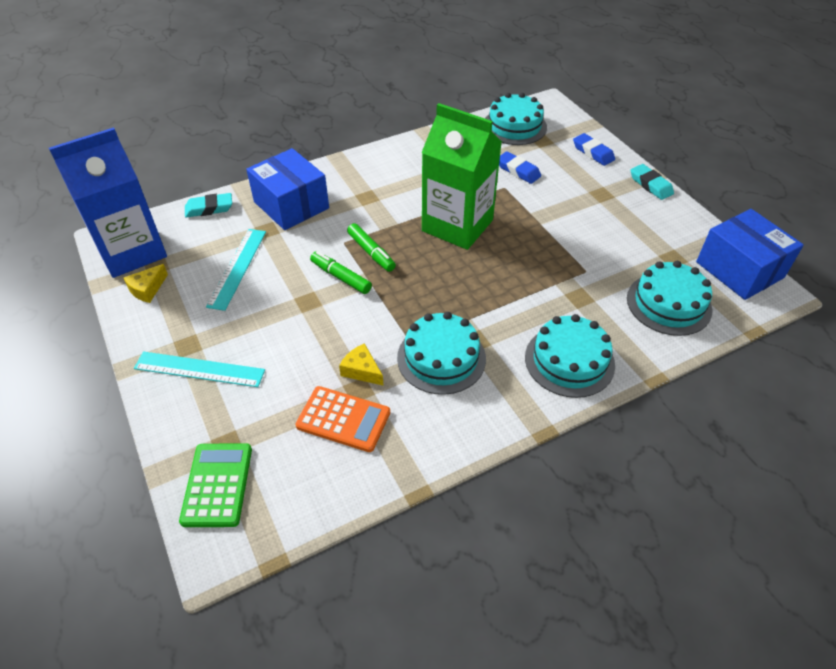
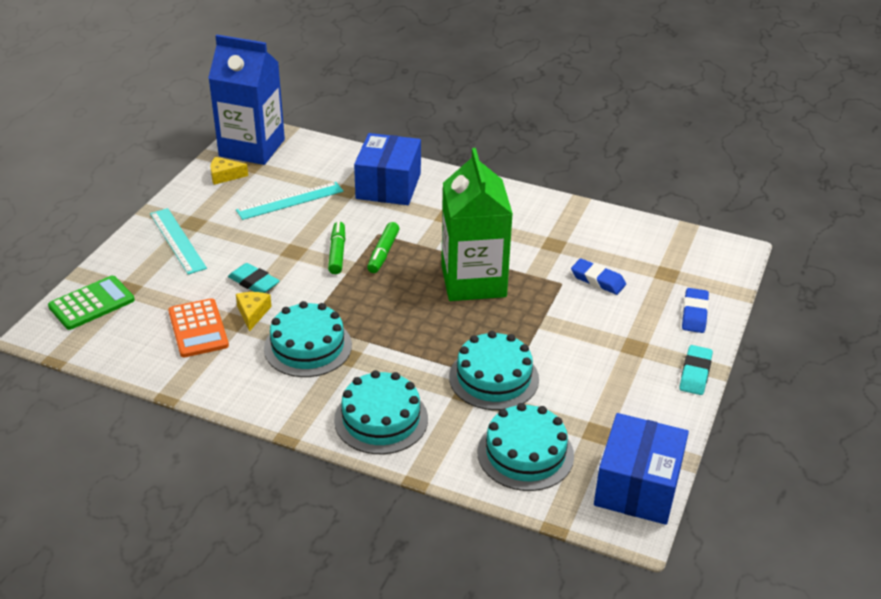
camera: 50 degrees right, 10 degrees down
(209, 208) = (336, 153): turquoise eraser -> turquoise eraser (254, 283)
(514, 126) = (664, 247): turquoise cake -> turquoise cake (494, 378)
(518, 171) = (598, 280): blue eraser -> blue eraser turned 60 degrees counterclockwise

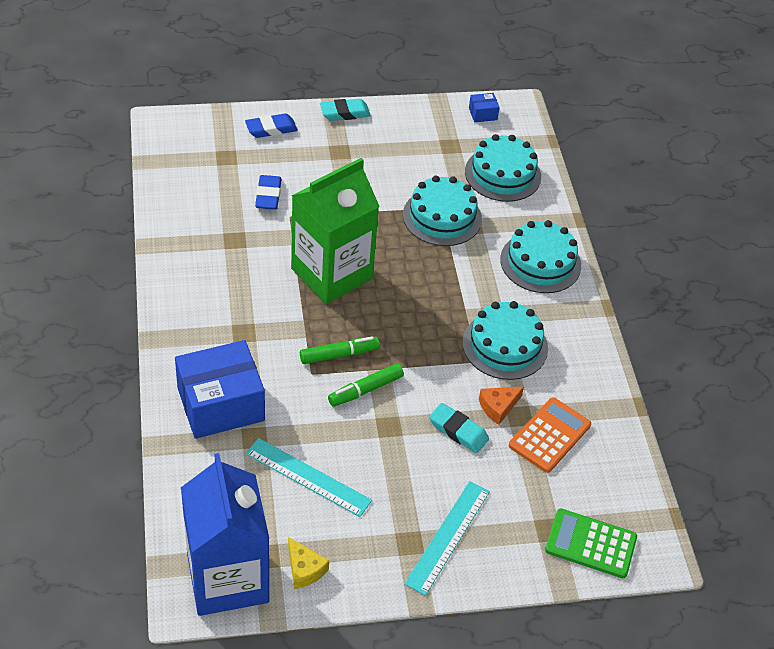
camera: 125 degrees left, 10 degrees up
(252, 313) = (498, 407): yellow cheese -> orange cheese
(254, 283) = (458, 431): turquoise eraser -> turquoise eraser turned 60 degrees counterclockwise
(637, 486) = (483, 114): blue box -> blue box, size x0.41

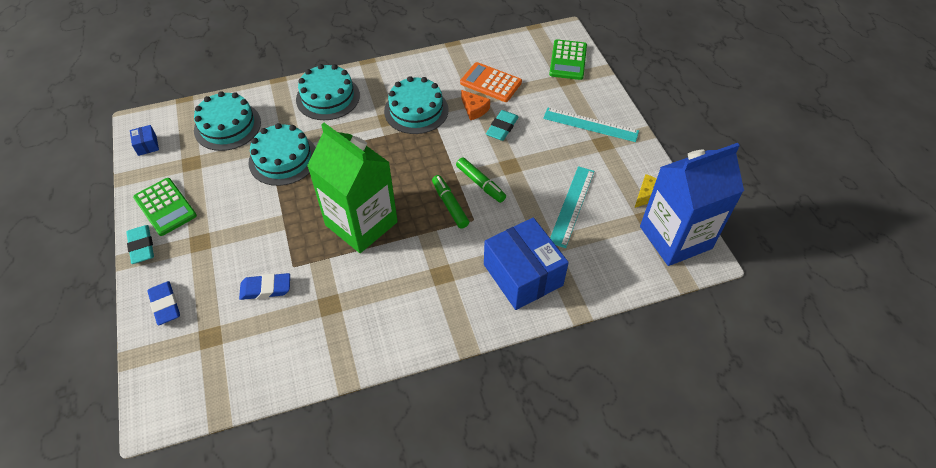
camera: 95 degrees left, 5 degrees up
(392, 128) = (165, 207): none -> green calculator

